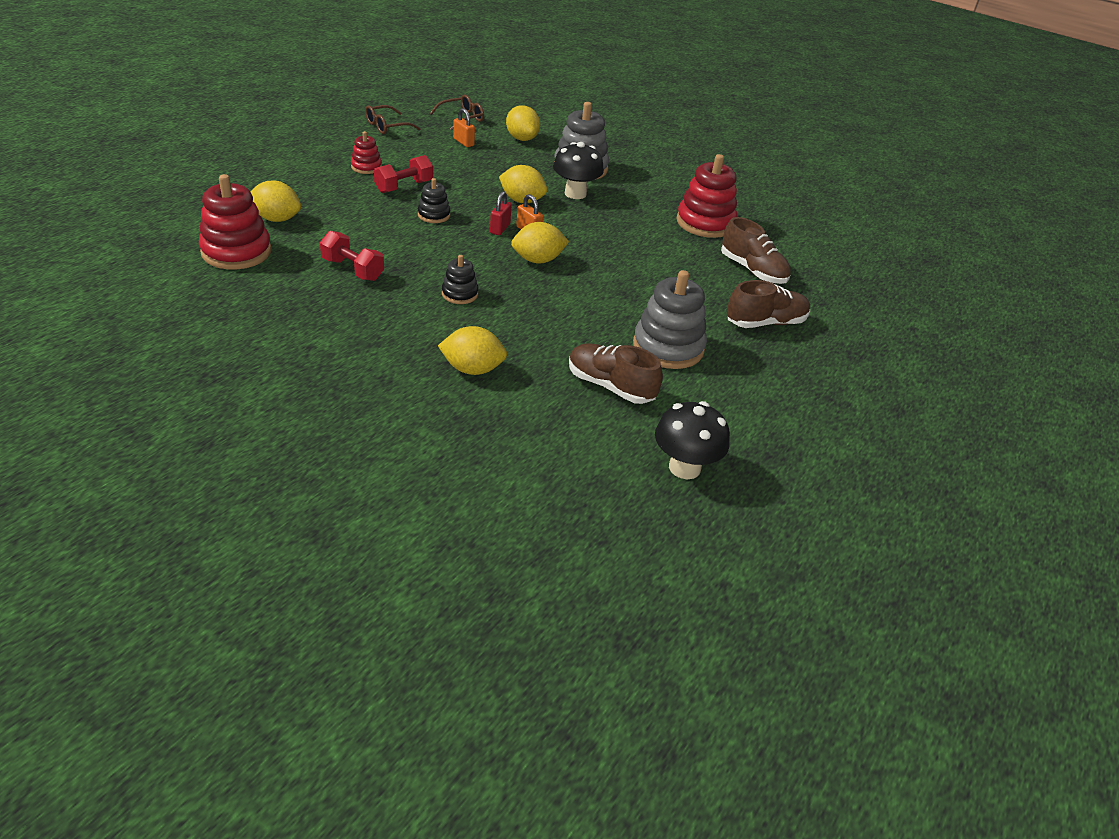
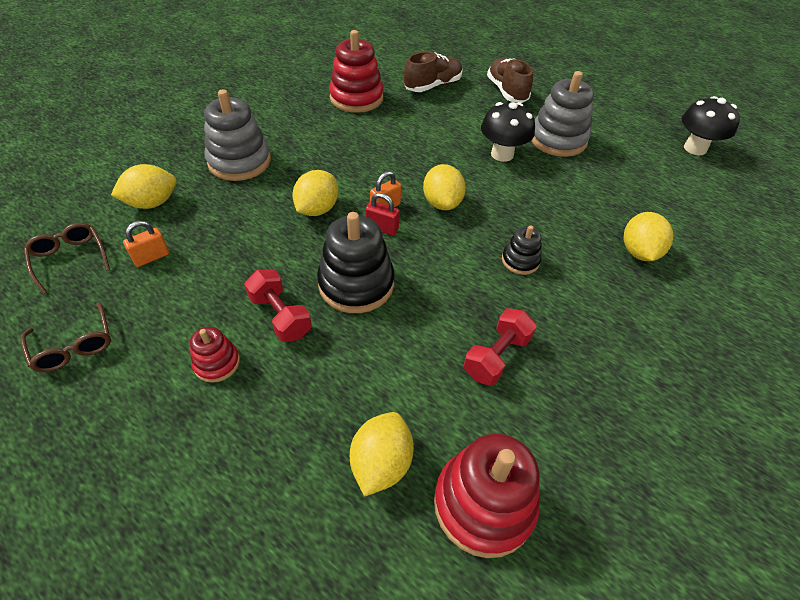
camera: 85 degrees left, 10 degrees up
(434, 215) = (356, 284): black stacking toy -> black stacking toy, size x1.89
(575, 193) = (300, 169): black mushroom -> black mushroom (502, 154)
(610, 386) = (622, 173): brown shoe -> none

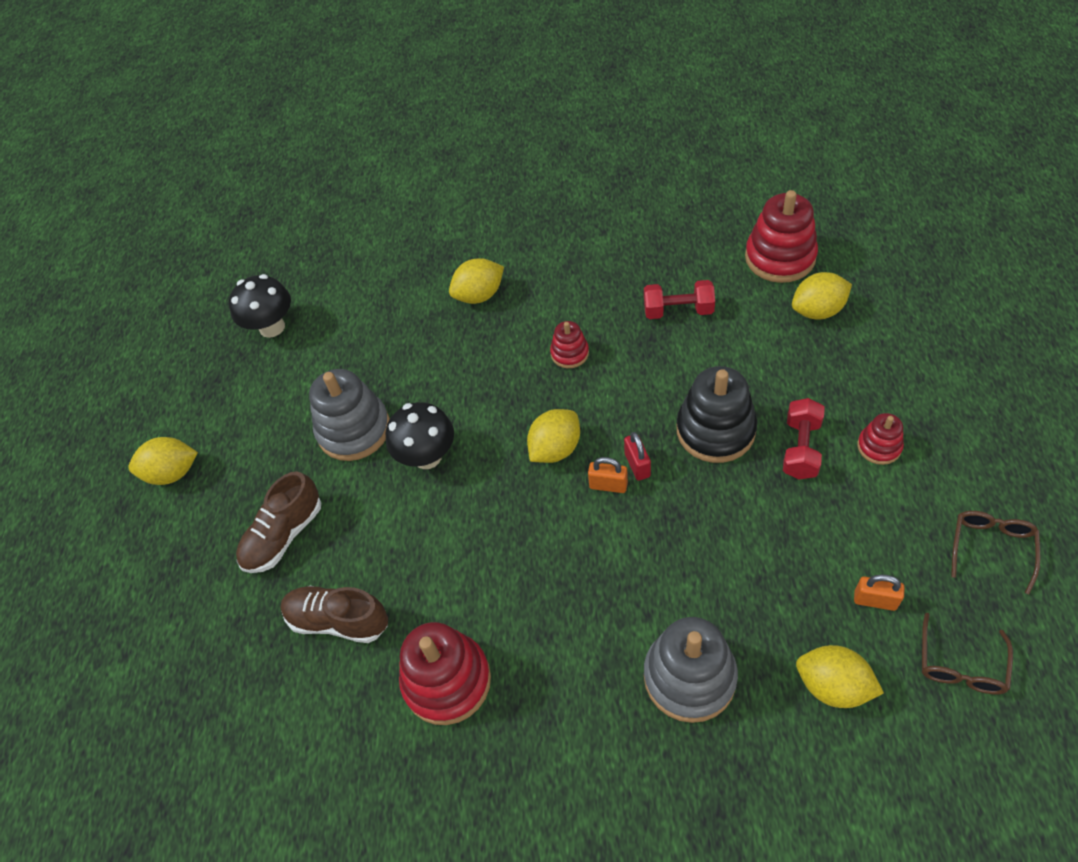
camera: 120 degrees left, 5 degrees up
(317, 209) = (671, 534): yellow lemon -> yellow lemon (172, 473)
(520, 261) = (569, 353): black stacking toy -> red stacking toy

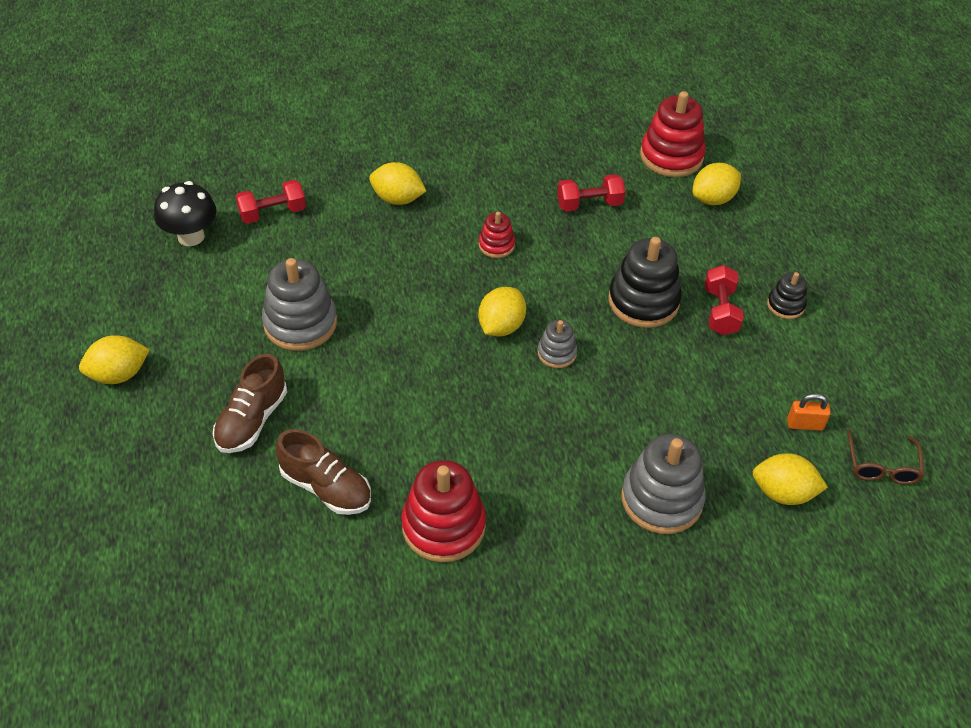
camera: 20 degrees left, 5 degrees down
(338, 620) = (326, 487): brown shoe -> brown shoe turned 150 degrees counterclockwise
(354, 305) = (272, 213): none -> red dumbbell
(427, 456) = (379, 341): black mushroom -> none
(479, 295) = (397, 199): yellow lemon -> yellow lemon turned 60 degrees clockwise
(608, 485) = (557, 353): orange padlock -> grey stacking toy
(637, 465) = (579, 334): red padlock -> none
(879, 447) = (785, 305): red stacking toy -> black stacking toy
(991, 548) = (890, 376): brown glasses -> none

